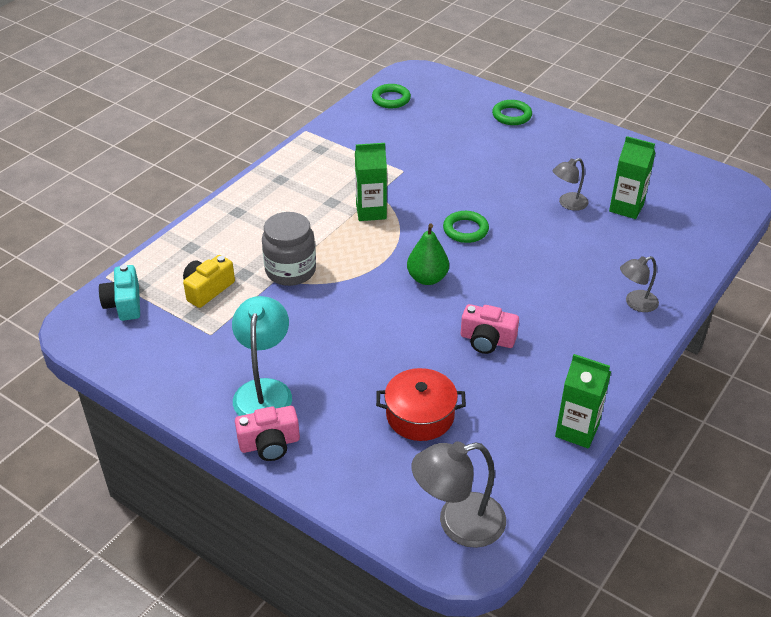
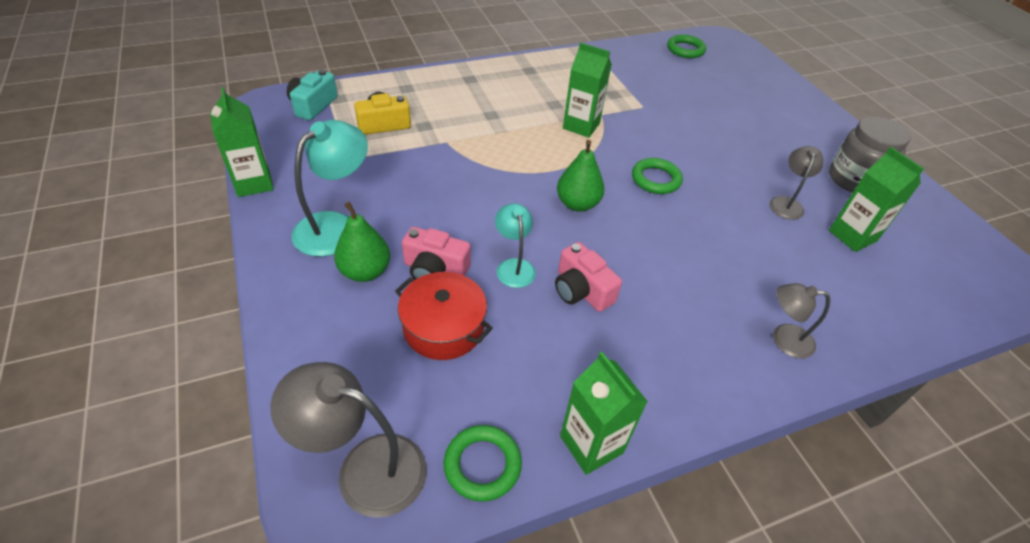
camera: 30 degrees right, 5 degrees up
(155, 394) = (254, 183): none -> green carton
(269, 444) = (288, 275): pink camera -> pink camera (435, 269)
(290, 271) = (464, 141): grey jar -> grey jar (853, 179)
(324, 410) = (365, 271): none -> green pear
(426, 348) = (514, 266): none -> turquoise lamp
(511, 115) = (792, 104): green ring -> green ring (482, 465)
(568, 204) = (786, 203): grey lamp -> grey lamp turned 105 degrees clockwise

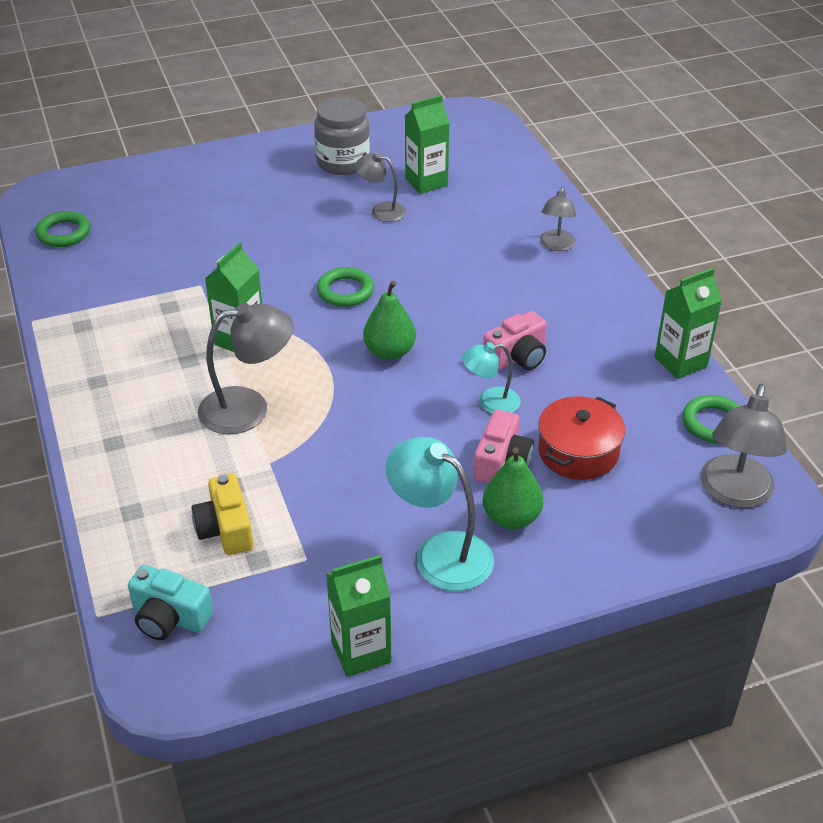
camera: 85 degrees left, 5 degrees down
(504, 131) = (248, 408): none -> grey lamp

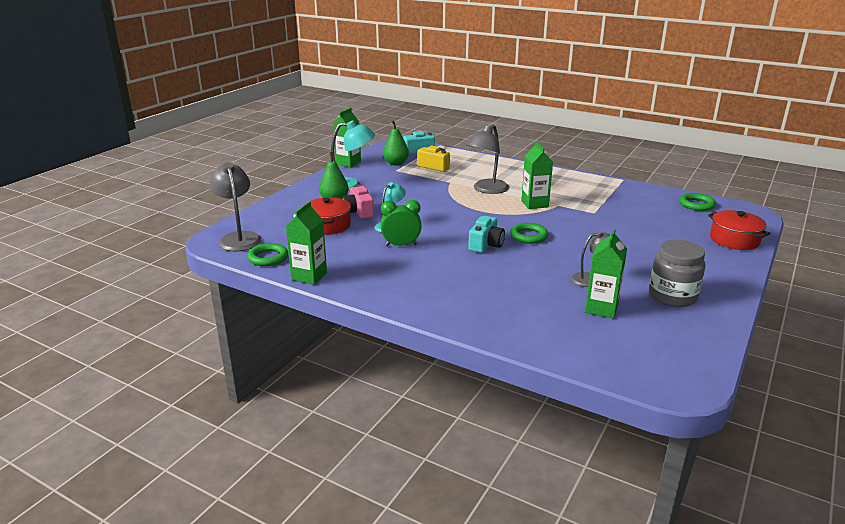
camera: 140 degrees right, 15 degrees down
(150, 177) = (734, 240): none -> red pot
(389, 352) = (464, 224): green pear -> green pear (395, 163)
(414, 304) = (486, 245): none -> turquoise camera
(517, 357) = (401, 245): pink camera -> green clock
(556, 245) = (457, 306): grey lamp -> none

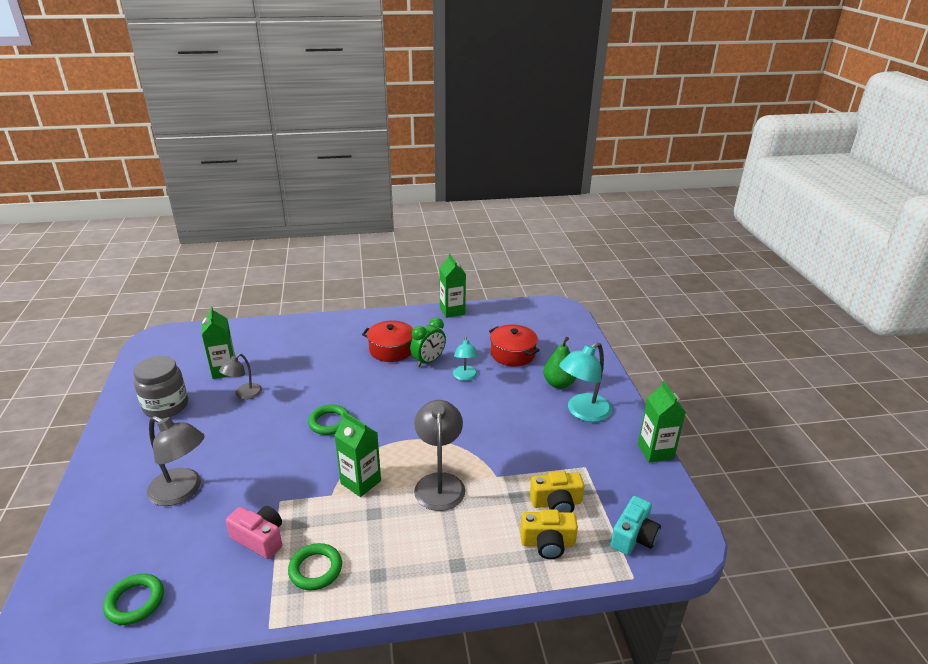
camera: 140 degrees right, 5 degrees up
(238, 238) = (550, 315): grey lamp -> grey lamp (182, 491)
(268, 258) = (501, 311): green ring -> green ring (315, 569)
(358, 211) = (515, 380): pink camera -> pink camera (260, 539)
(395, 163) = (608, 483): green pear -> none
(460, 160) = (547, 543): none -> yellow camera
(486, 245) = (360, 393): turquoise camera -> none
(734, 240) = (88, 528): red pot -> red pot (391, 350)

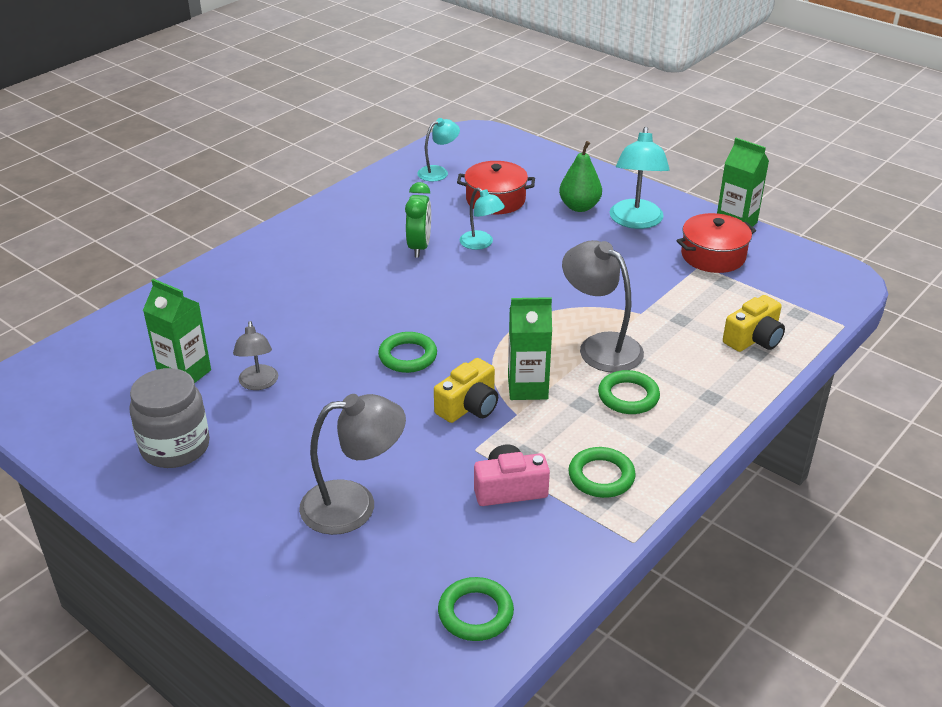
camera: 40 degrees left, 5 degrees up
(391, 350) = (359, 255): red pot -> red pot (713, 256)
(407, 527) = (628, 396): none -> green ring
(452, 311) = (365, 185): green carton -> none
(504, 321) = (438, 172): none -> turquoise lamp
(556, 503) = (718, 306): yellow camera -> yellow camera (469, 406)
(633, 537) = (806, 297): turquoise camera -> none

